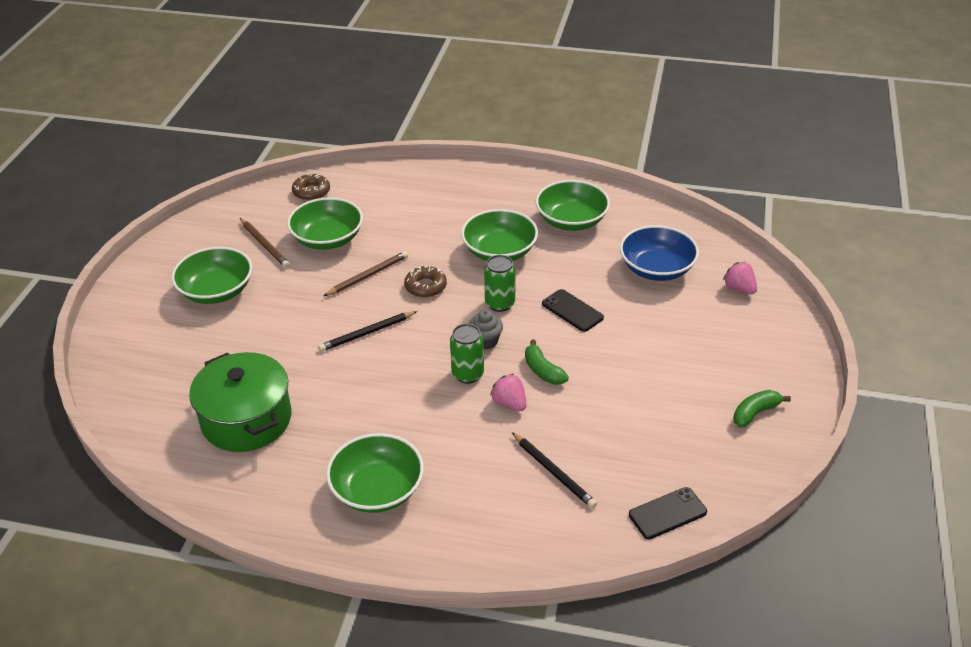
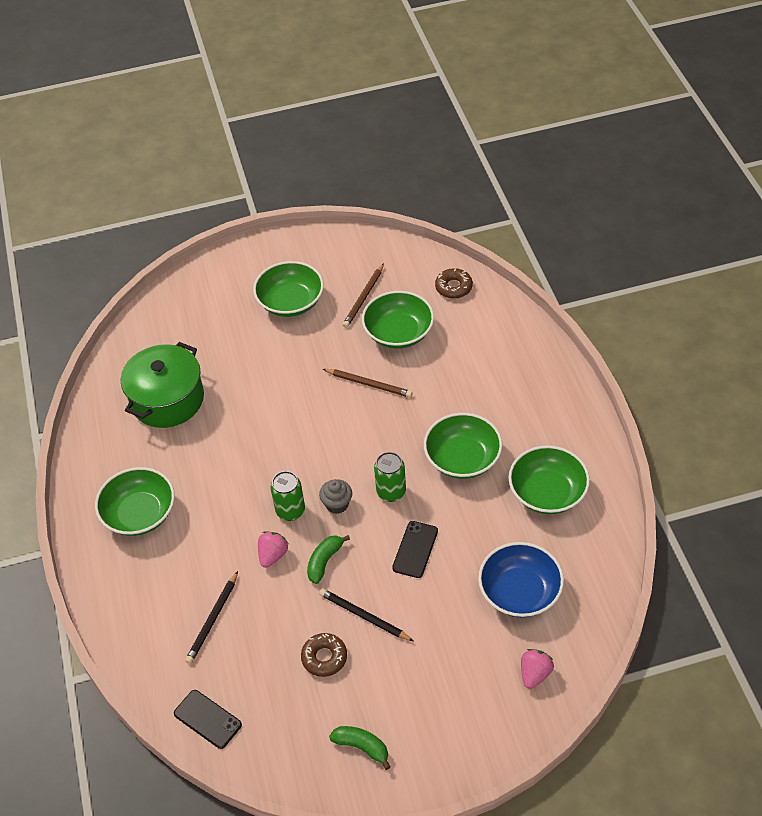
camera: 65 degrees right, 10 degrees up
(367, 333) = (299, 420): black pencil -> black pencil (364, 616)
(425, 286) = (380, 429): brown donut -> brown donut (324, 657)

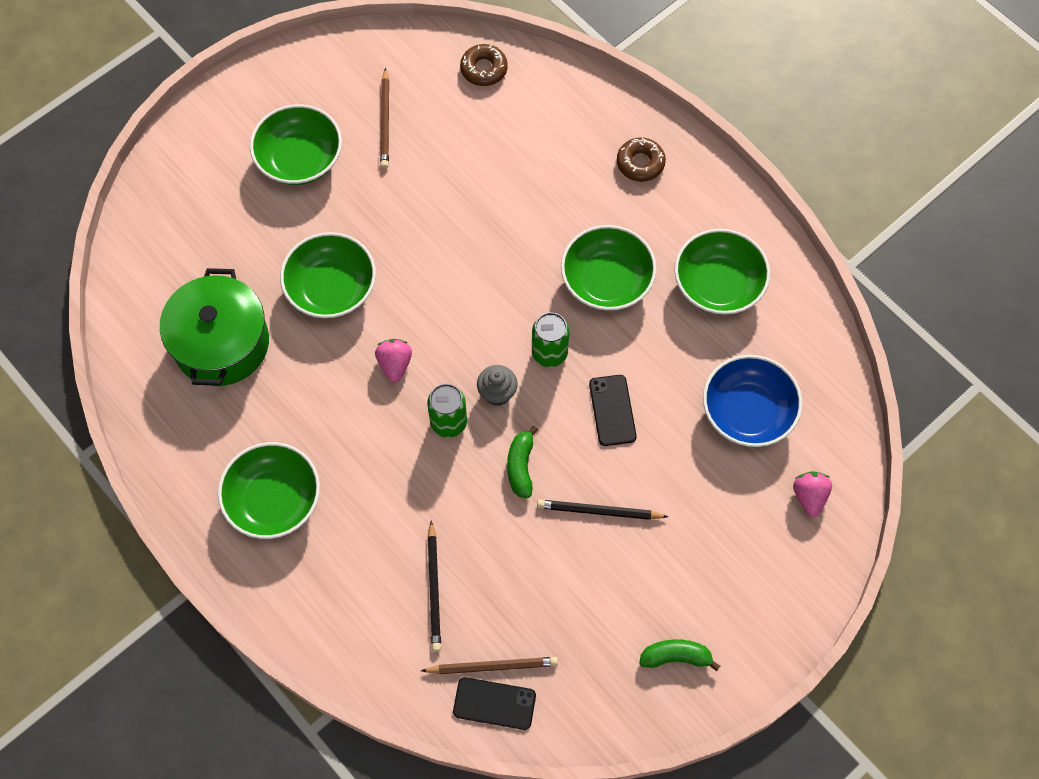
camera: 30 degrees left, 15 degrees up
(273, 555) = (459, 484): pink strawberry -> pink strawberry (395, 364)
(324, 657) = (582, 577): brown donut -> brown donut (640, 163)
(369, 384) = (452, 230): brown pencil -> brown pencil (492, 666)
(398, 332) = (451, 151): green bowl -> green bowl (331, 288)

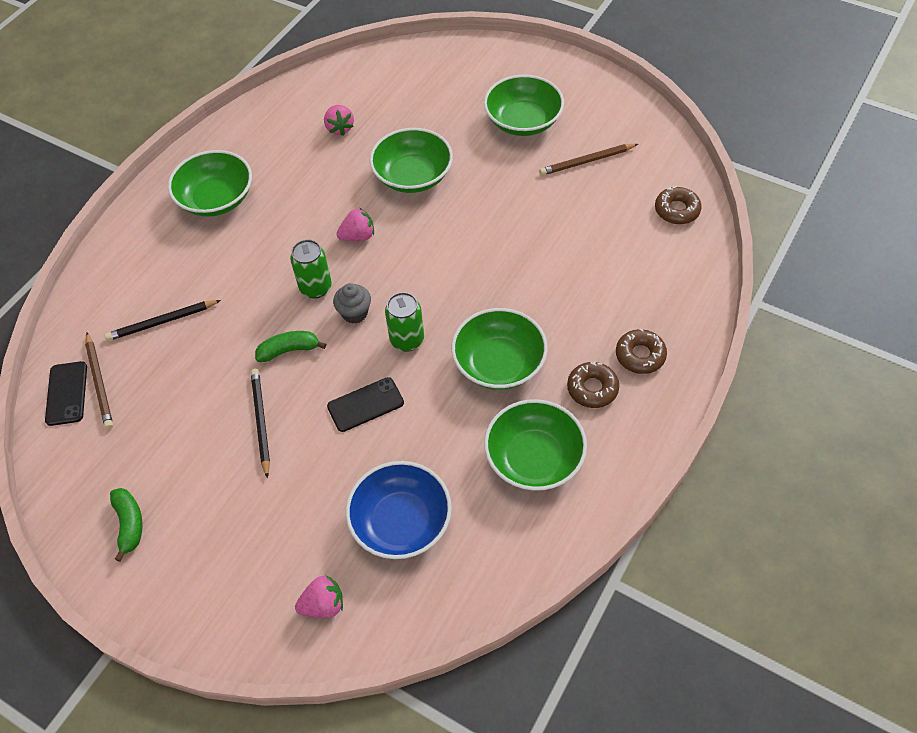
camera: 75 degrees right, 10 degrees down
(221, 343) = (339, 128): green pot -> pink strawberry
(662, 214) = (592, 388): none -> brown donut

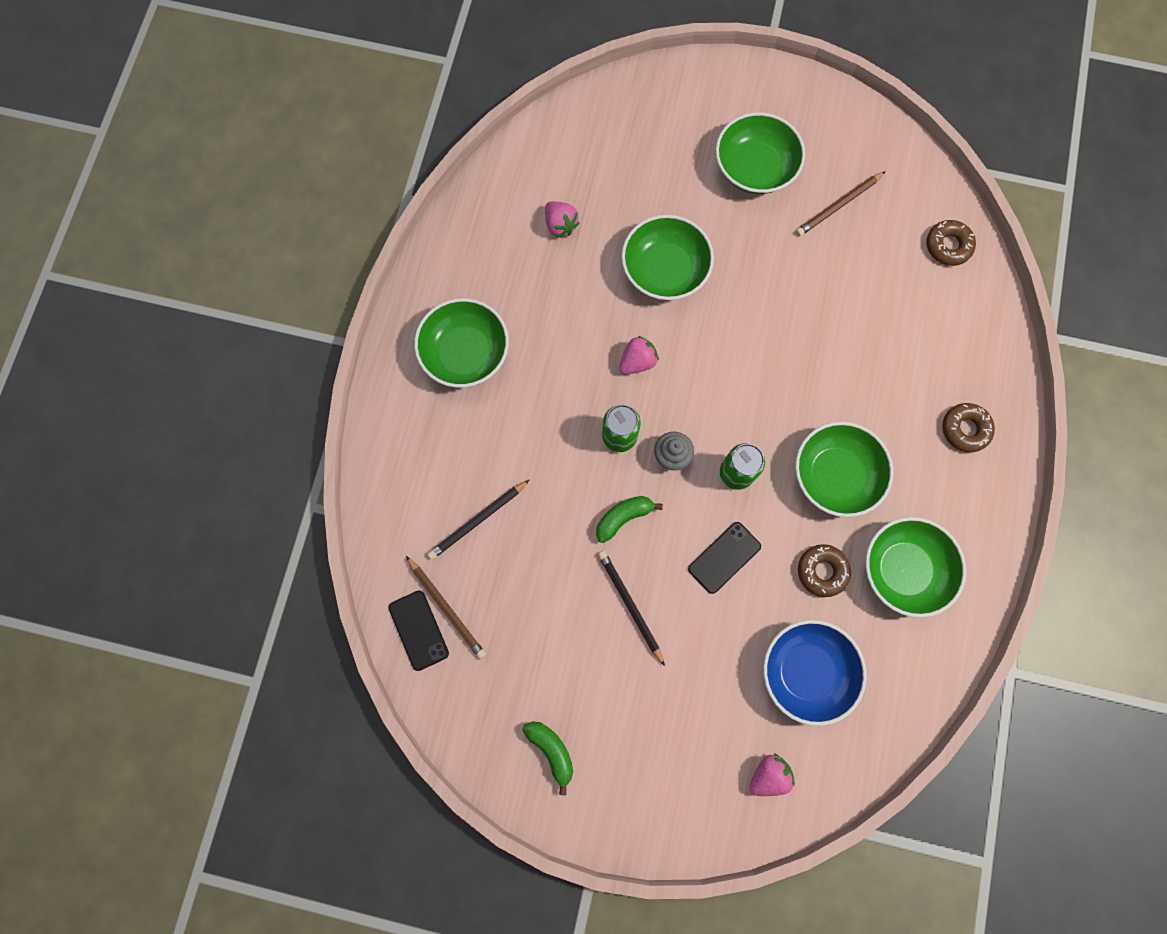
camera: 20 degrees left, 20 degrees up
(592, 388) = (932, 479): brown donut -> brown donut (822, 571)

